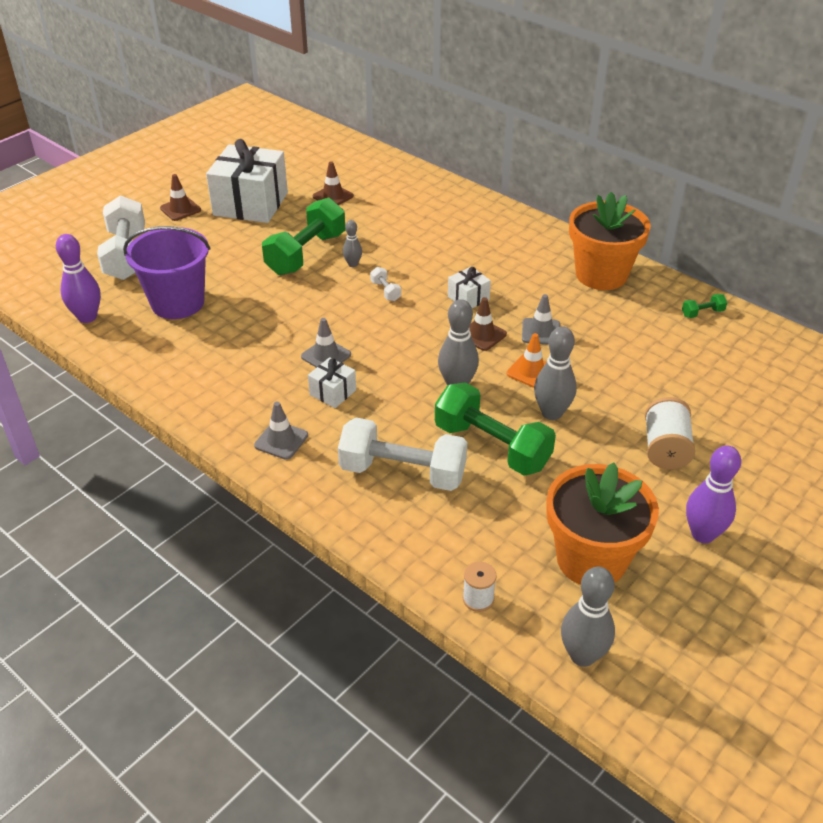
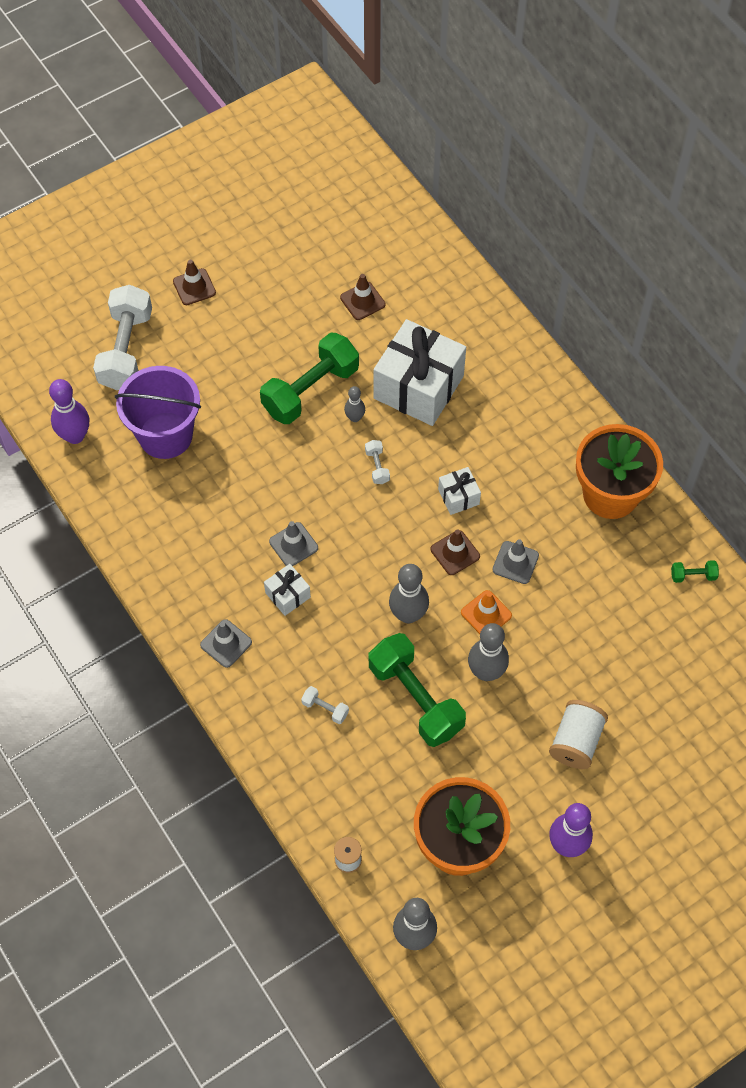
camera: 15 degrees right, 20 degrees up
(251, 204) = (270, 295): white gift -> white gift (418, 387)
(403, 472) = (325, 708): white dumbbell -> white dumbbell, size x0.41

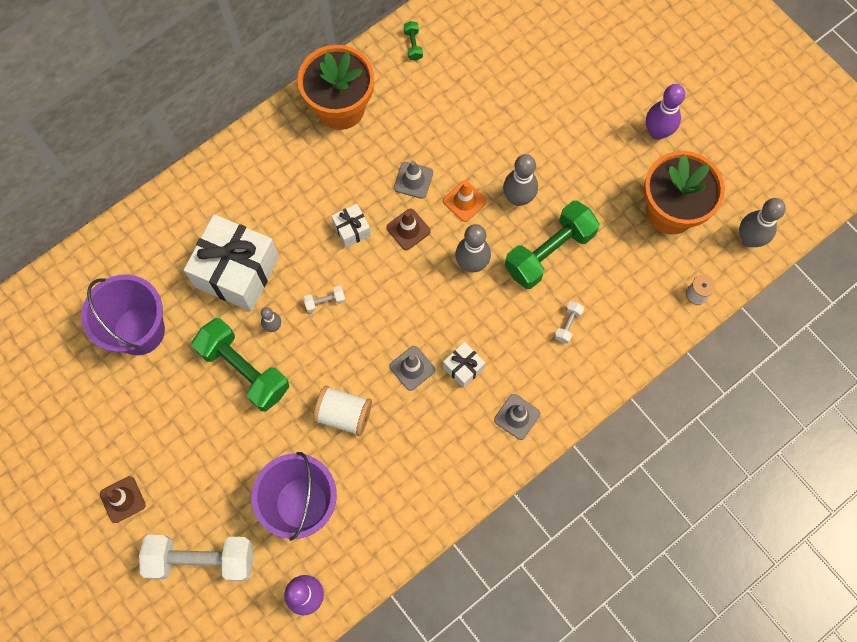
camera: 95 degrees left, 10 degrees up
(362, 301) = (139, 330): brown traffic cone -> purple bucket
(576, 741) = (570, 128): white spool -> white spool (344, 414)

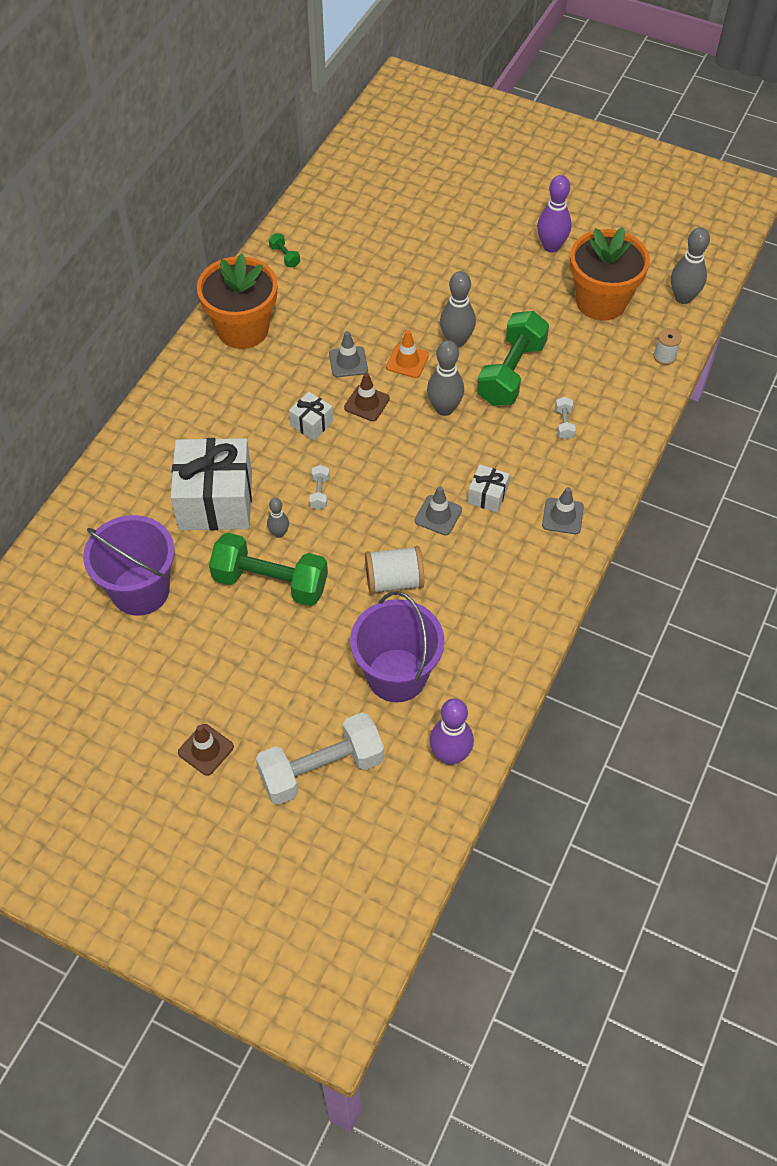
camera: 25 degrees left, 15 degrees down
(325, 301) = (319, 493): white dumbbell -> white dumbbell turned 45 degrees counterclockwise

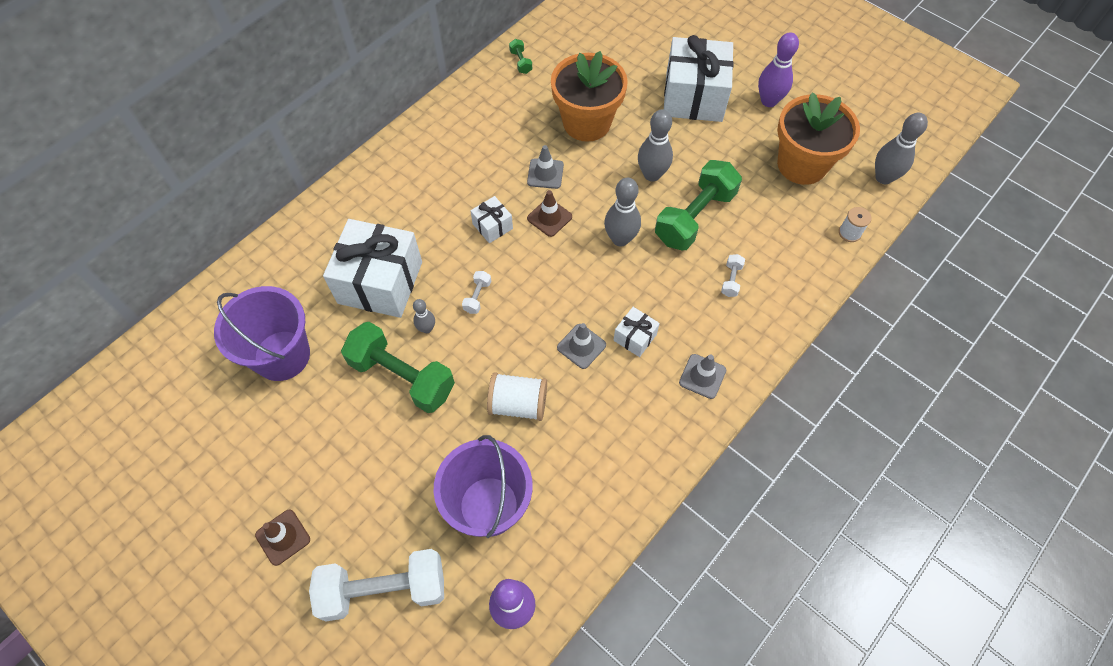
camera: 15 degrees right, 5 degrees up
(243, 329) = (461, 122): orange flower pot -> orange flower pot (587, 122)
(407, 361) = (600, 184): orange traffic cone -> none
(475, 257) = (693, 97): none -> white gift

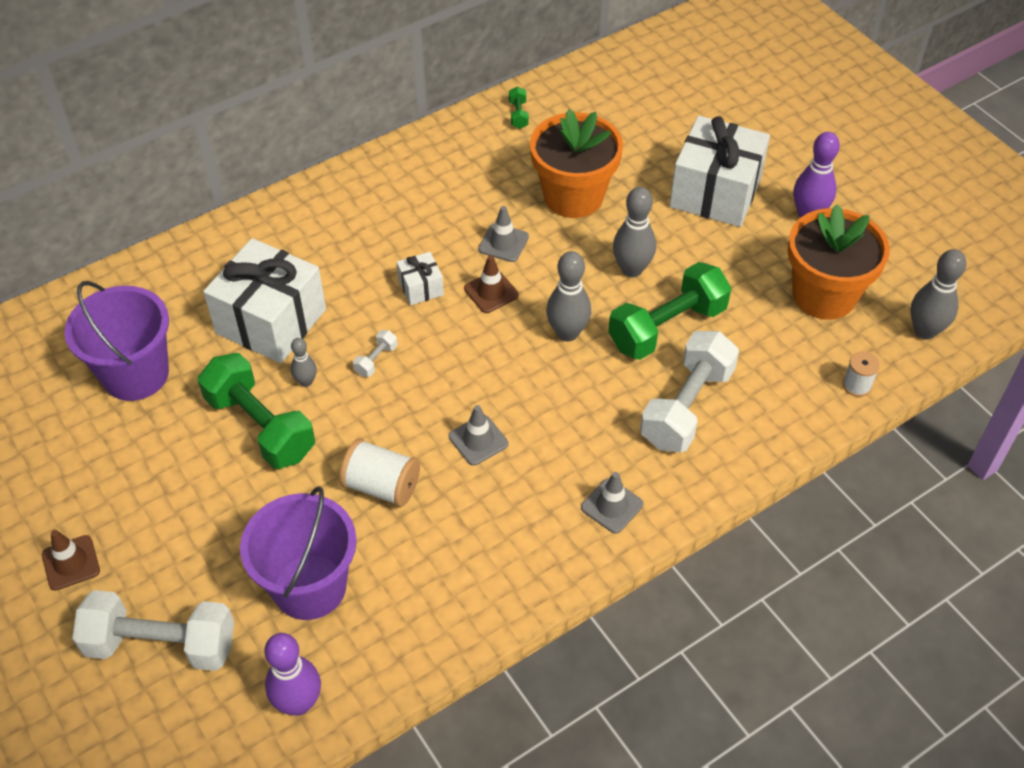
camera: 15 degrees right, 10 degrees down
(635, 337) = (545, 445): white gift -> none
(731, 280) = (686, 407): white dumbbell -> white dumbbell, size x2.43

